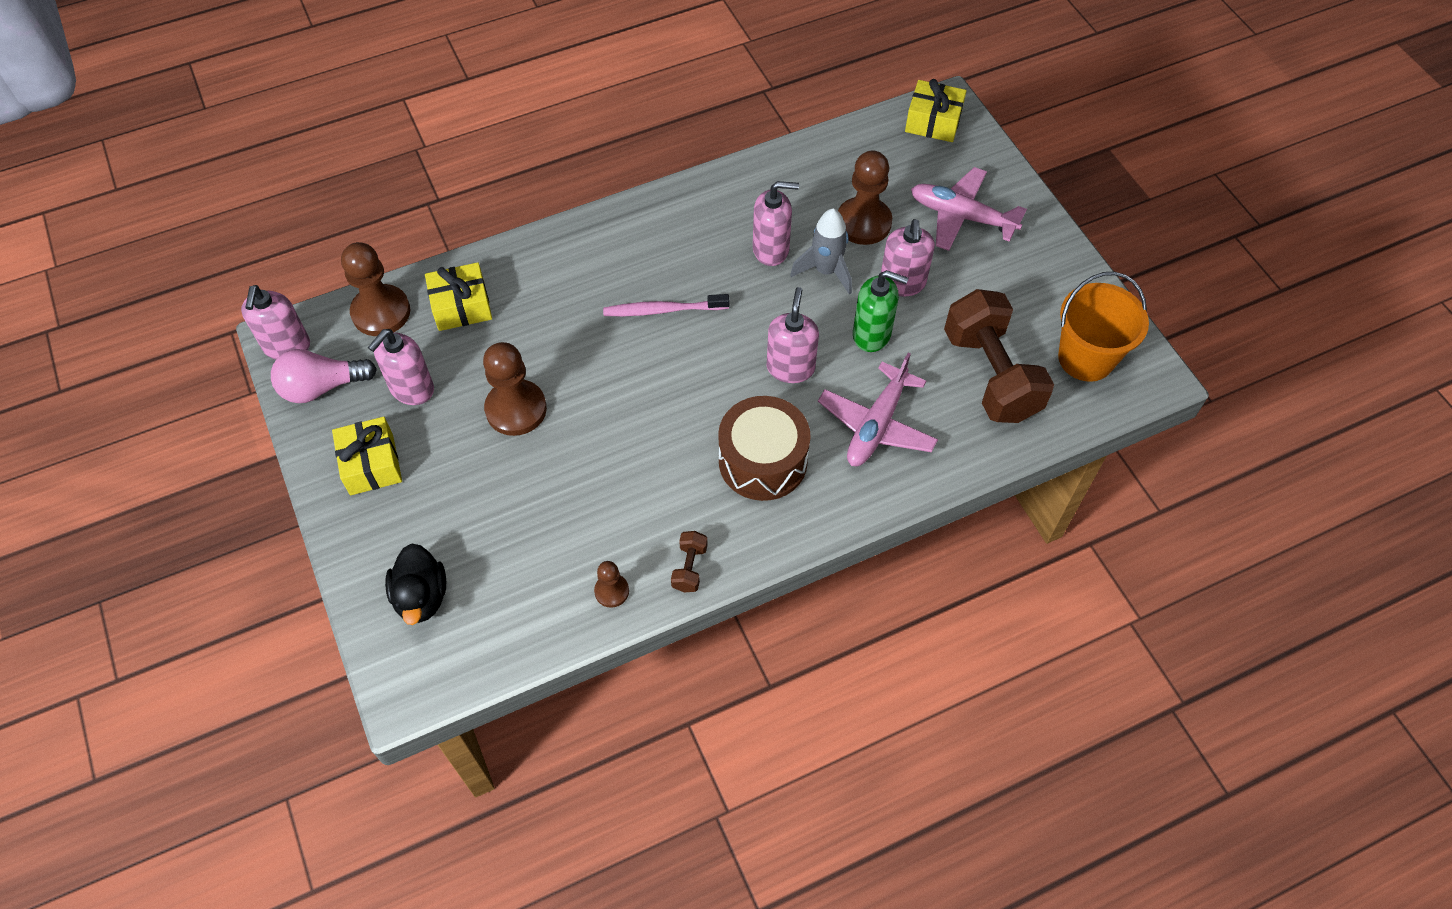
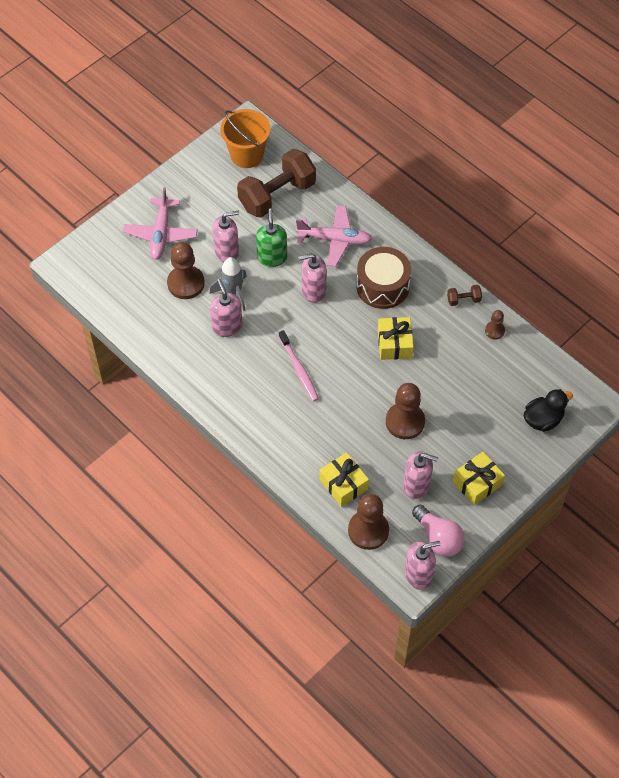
camera: 110 degrees left, 0 degrees up
(933, 122) = (81, 267): yellow gift -> yellow gift (394, 344)

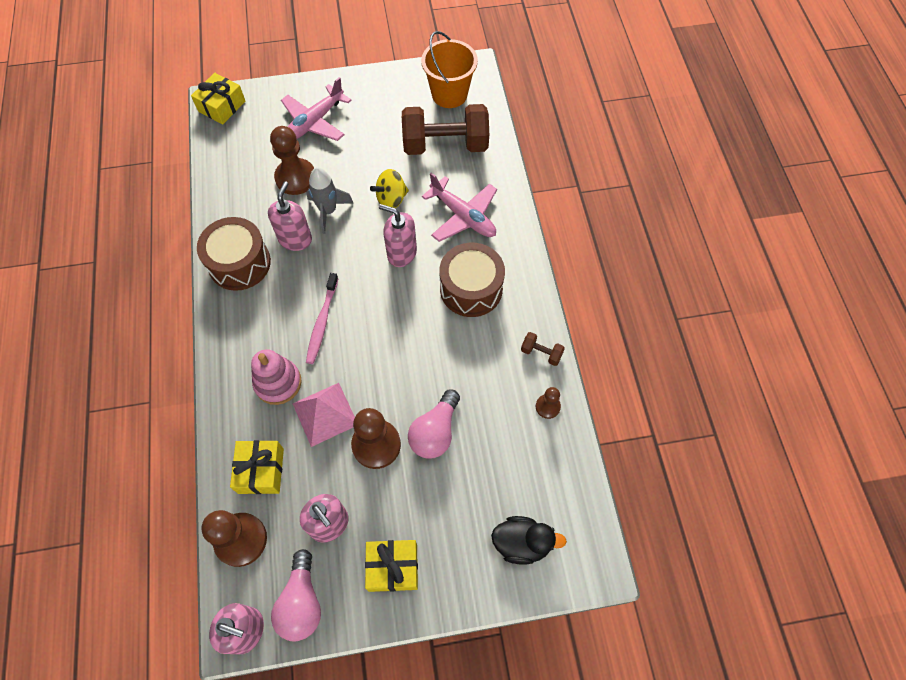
camera: 35 degrees right, 5 degrees up
(201, 367) = (239, 263): none -> brown drum
(227, 252) = (356, 170): pink soap dispenser -> none
(272, 257) = (391, 199): green soap dispenser -> yellow spinning top
(304, 426) = (278, 383): none -> pink stacking toy
(354, 425) = (325, 414): none -> pink pyramid
(394, 344) = (434, 355): yellow gift -> yellow gift (222, 106)
(436, 390) = (435, 432): none -> pink light bulb

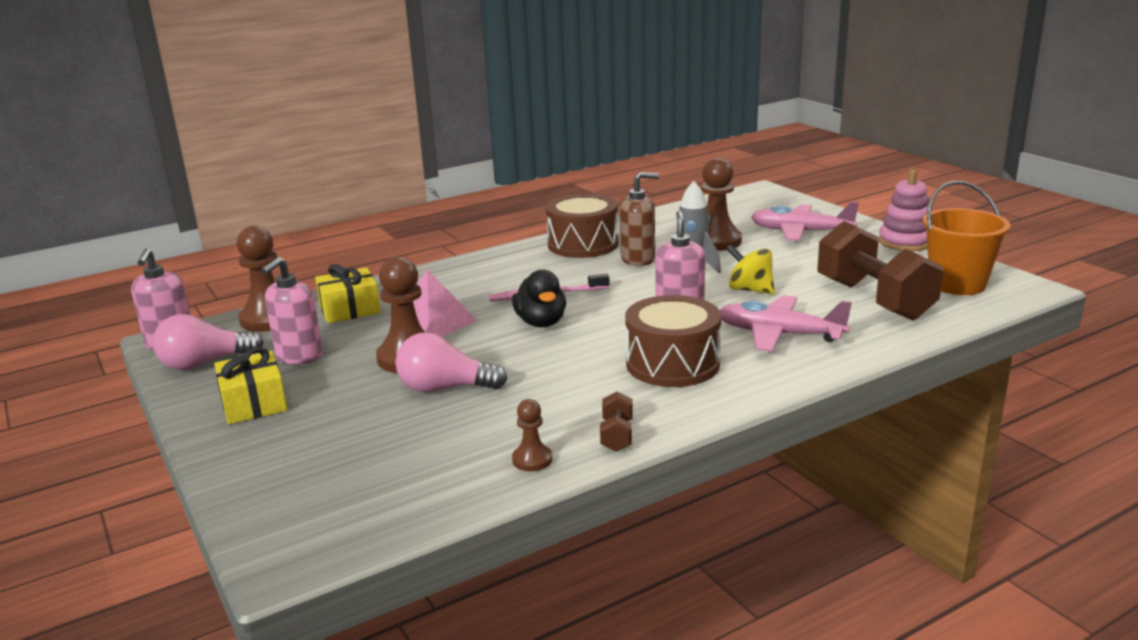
camera: 70 degrees right, 40 degrees down
(222, 106) = (760, 194): yellow gift -> none
(278, 383) = (456, 293): pink stacking toy -> pink stacking toy (905, 242)
(295, 239) = (638, 259): pink soap dispenser -> brown soap dispenser
(463, 216) = (779, 334): pink plane -> pink plane turned 90 degrees clockwise
(522, 543) = (308, 485): black duck -> black duck (541, 323)

